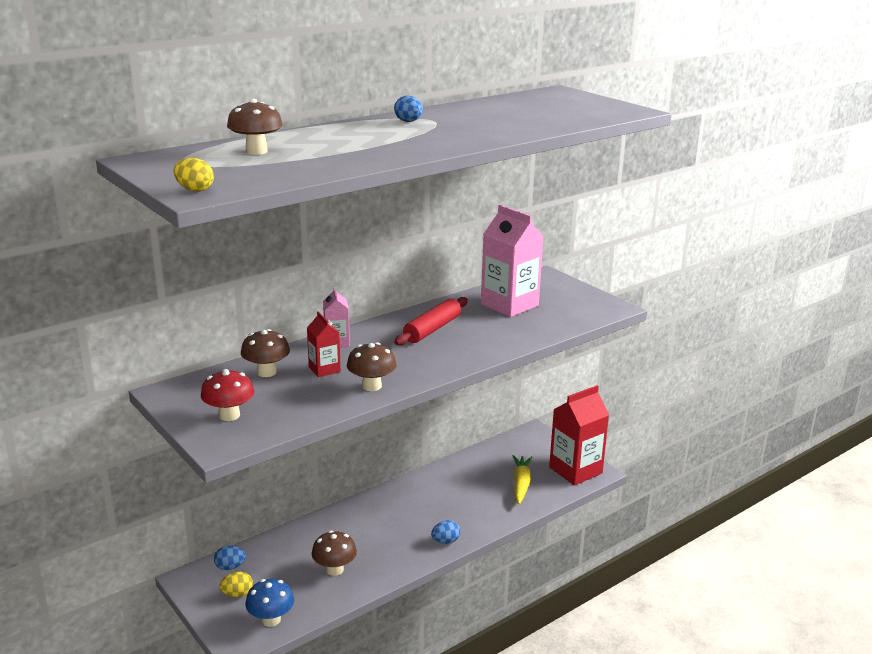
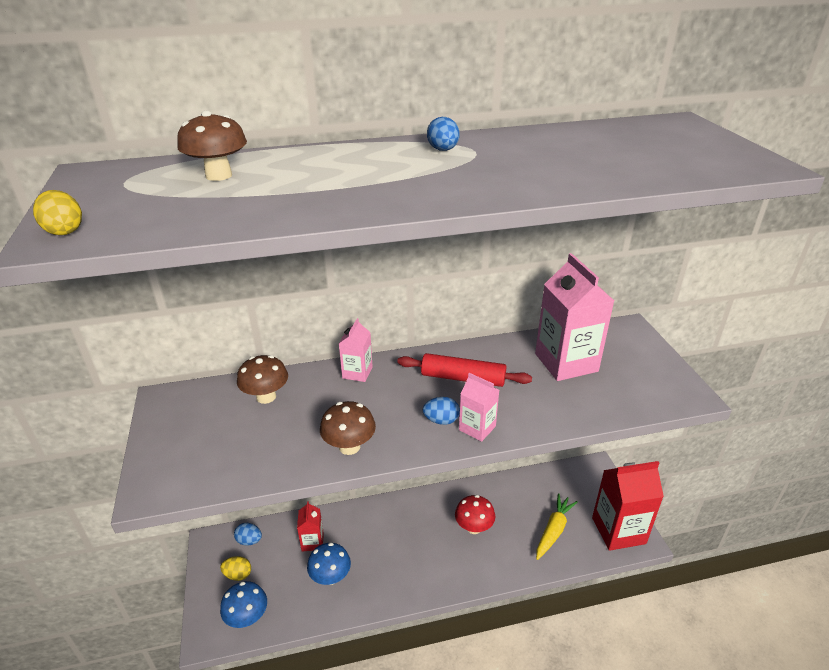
camera: 25 degrees right, 10 degrees up
(229, 415) = (191, 448): red mushroom -> red mushroom (474, 527)
(324, 369) = (320, 408): red carton -> red carton (312, 541)
(334, 569) = (330, 577): brown mushroom -> blue mushroom
(432, 329) = (463, 378): red rolling pin -> red rolling pin turned 45 degrees clockwise
(445, 541) = (446, 579): blue egg -> blue egg (441, 420)
(467, 355) = (477, 428): none -> pink carton

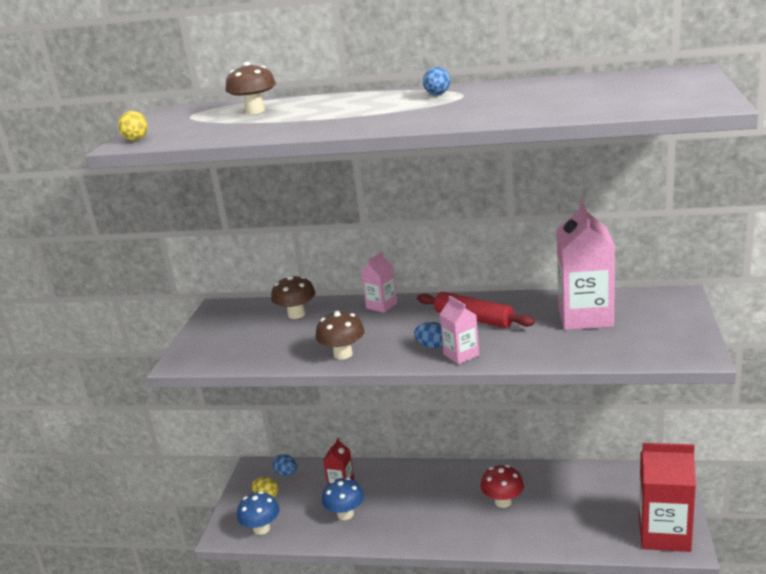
camera: 25 degrees right, 10 degrees down
(553, 530) = (588, 520): yellow carrot -> none

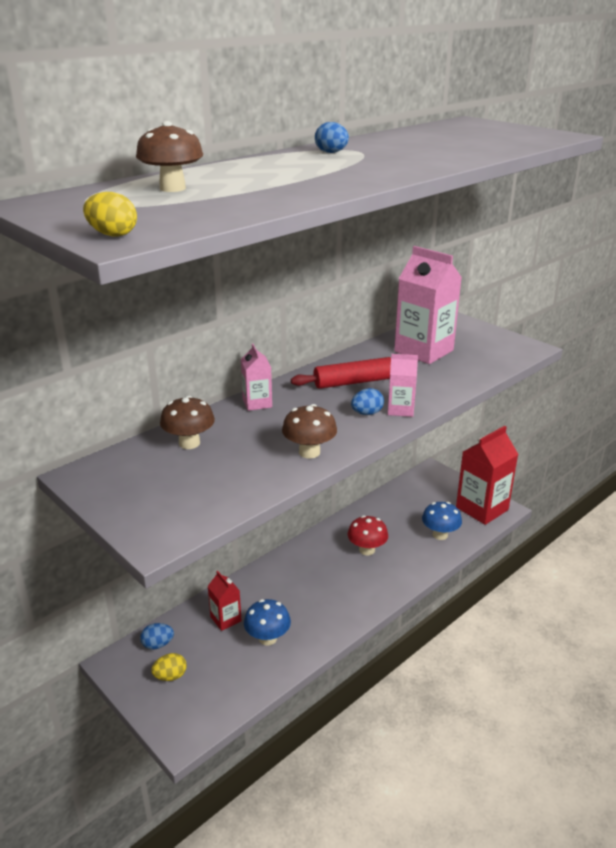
camera: 55 degrees left, 5 degrees up
(261, 529) = (211, 704): blue mushroom -> blue mushroom (440, 535)

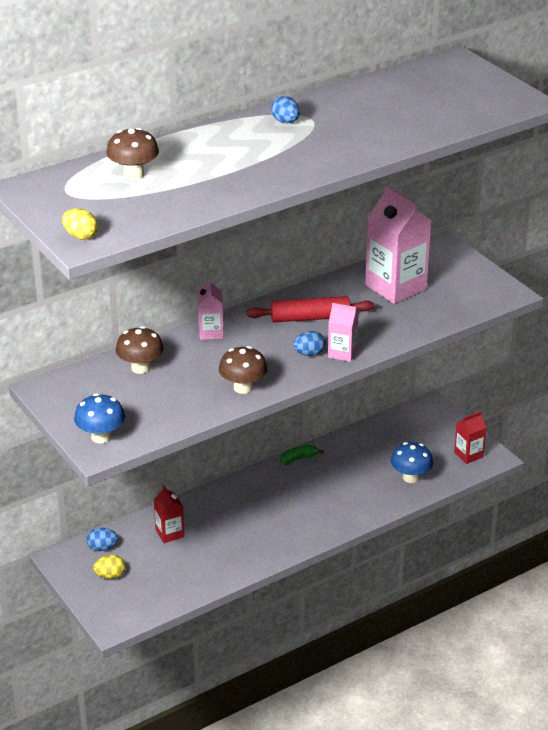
camera: 10 degrees right, 5 degrees up
(267, 638) = (206, 555): blue mushroom -> blue mushroom (101, 437)
(332, 529) = (298, 459): none -> green banana
(367, 550) = (328, 484): red mushroom -> none
(482, 508) = (468, 455): red carton -> red carton, size x0.51

